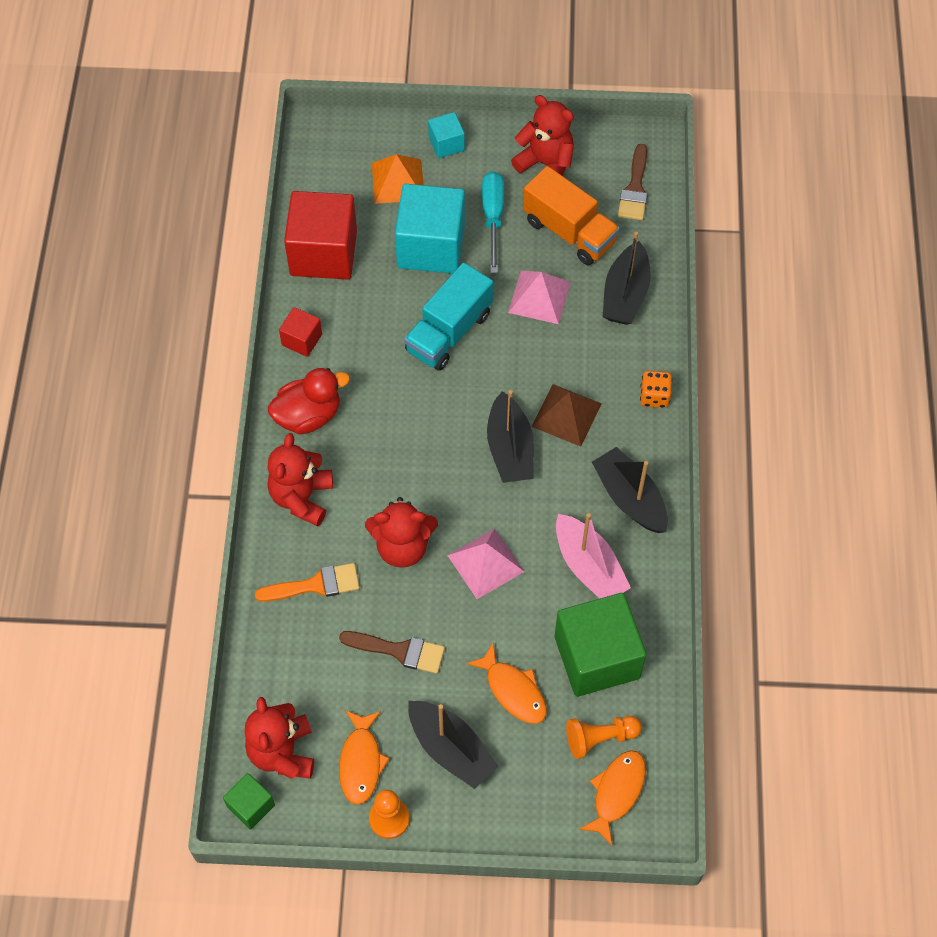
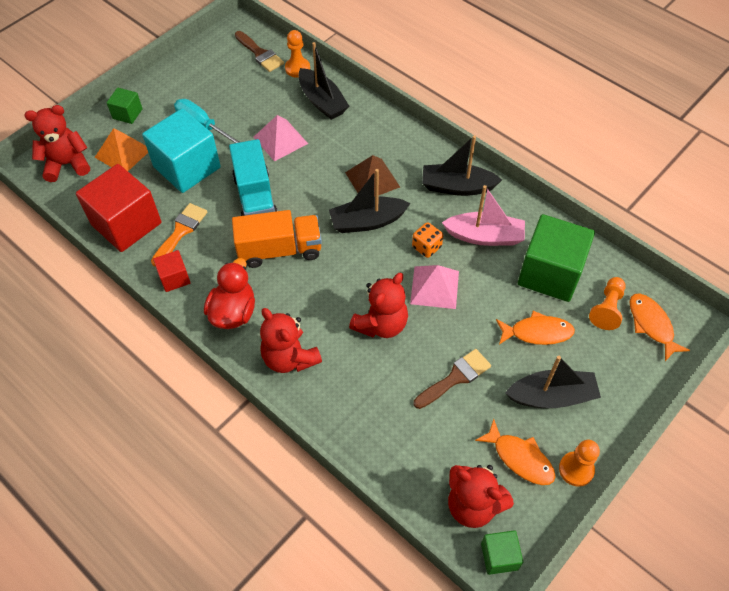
camera: 50 degrees left, 5 degrees down
(315, 585) = (362, 394): orange brush -> orange brush (181, 231)
(446, 144) = (127, 114): turquoise cube -> green cube
(510, 449) = (367, 221): black boat -> black boat turned 135 degrees clockwise
(546, 164) = (197, 79): red teddy bear -> red teddy bear (67, 164)
(569, 231) = (253, 98): orange truck -> orange truck (280, 250)
(648, 237) = (297, 68): none -> orange pawn
(654, 396) = (402, 132): orange dice -> orange dice (426, 247)

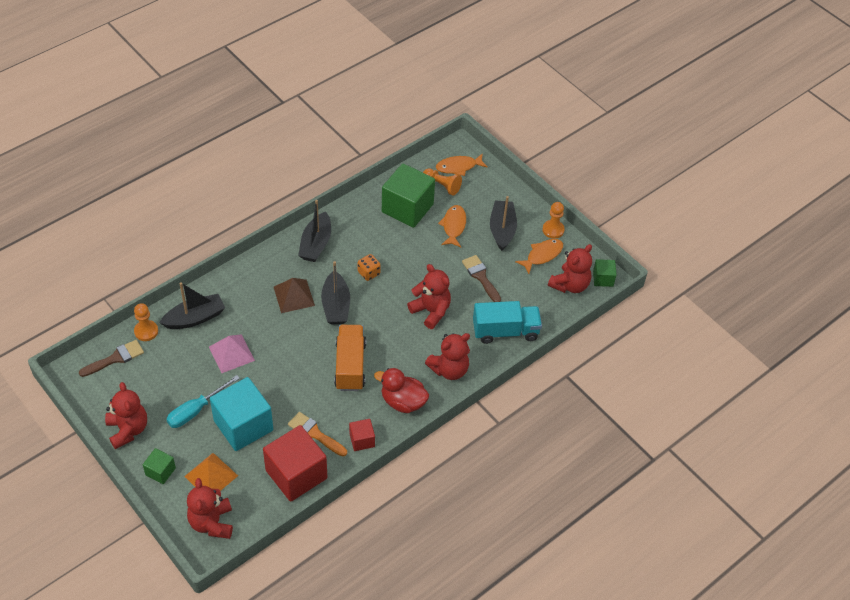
camera: 85 degrees left, 5 degrees down
(175, 80) = (128, 430): none -> red teddy bear
(255, 198) = (292, 377): turquoise truck -> turquoise truck (505, 331)
(434, 287) = (405, 275): pink pyramid -> none
(484, 236) = (367, 237): pink boat -> none

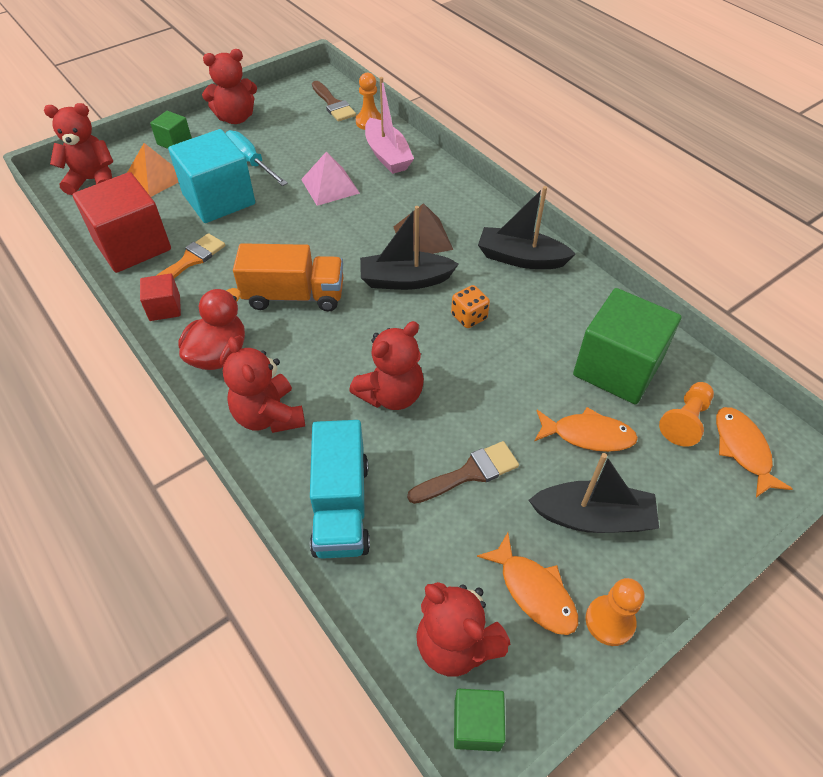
camera: 95 degrees right, 0 degrees up
(195, 318) = (387, 155): black boat -> pink boat

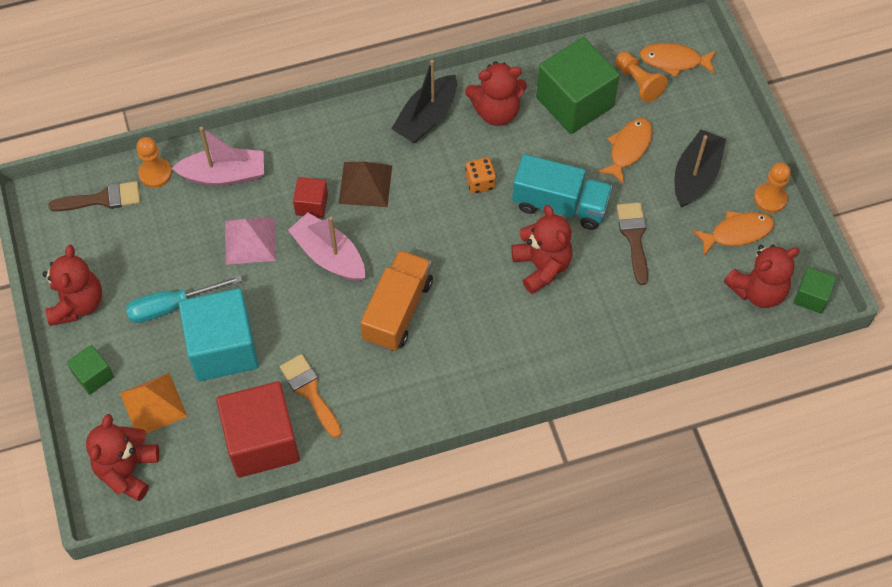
camera: 70 degrees left, 10 degrees up
(165, 308) = (368, 423): red cube -> red cube (311, 205)
(219, 354) = (446, 387): red duck -> none
(269, 416) = (530, 361): red teddy bear -> red teddy bear (496, 111)
(335, 235) = (329, 255): none -> pink boat
(341, 506) = (633, 331): turquoise truck -> turquoise truck (560, 204)
(405, 280) = (415, 216): black boat -> none

